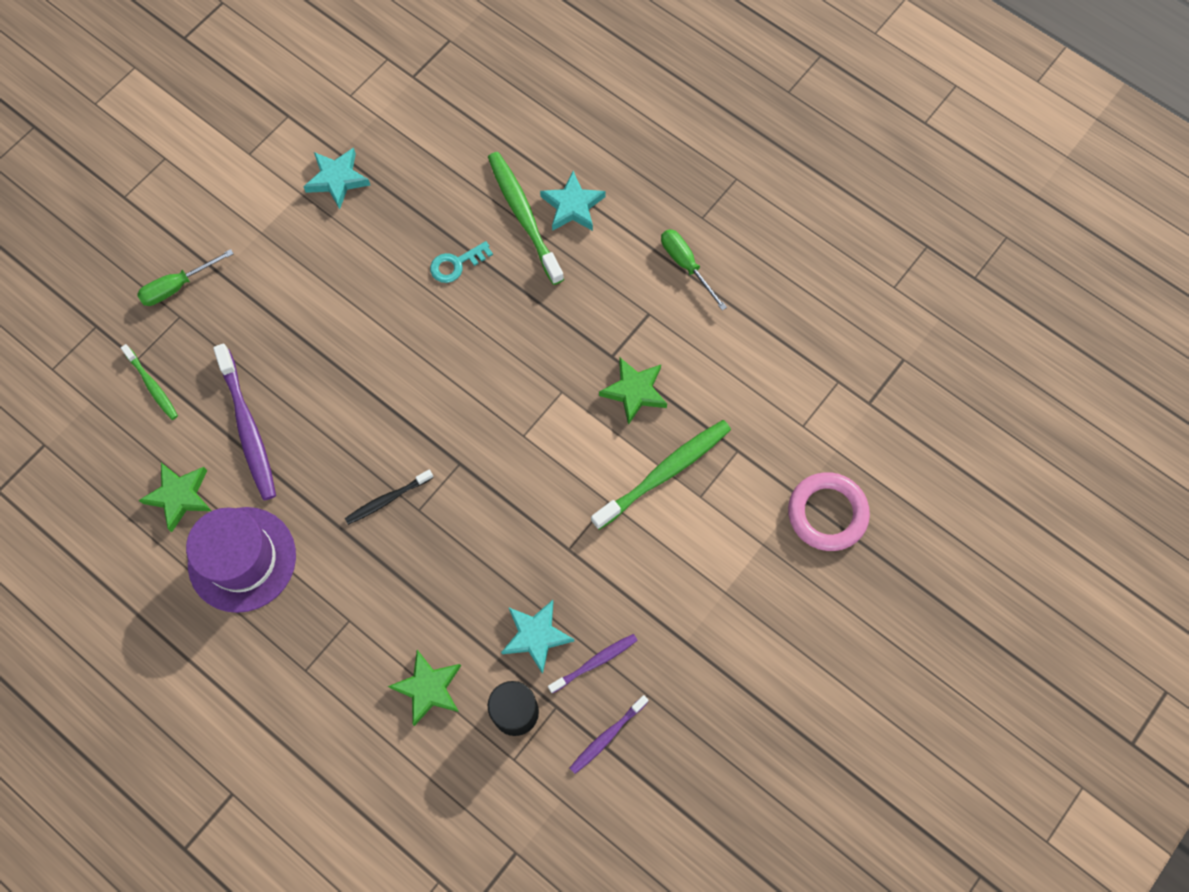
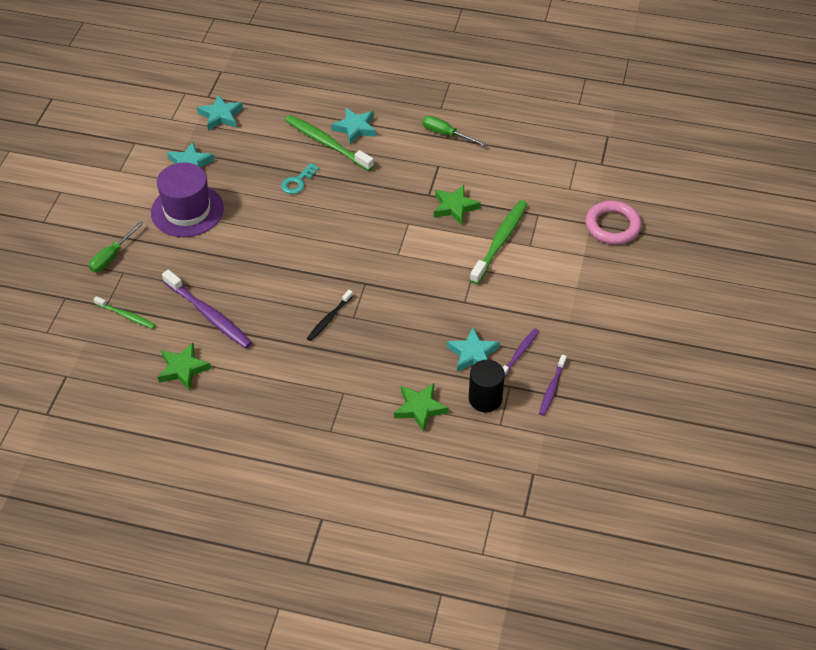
camera: 25 degrees left, 20 degrees down
(242, 559) = (249, 387): purple hat -> purple hat (187, 210)
(413, 115) = (221, 116): none -> turquoise star

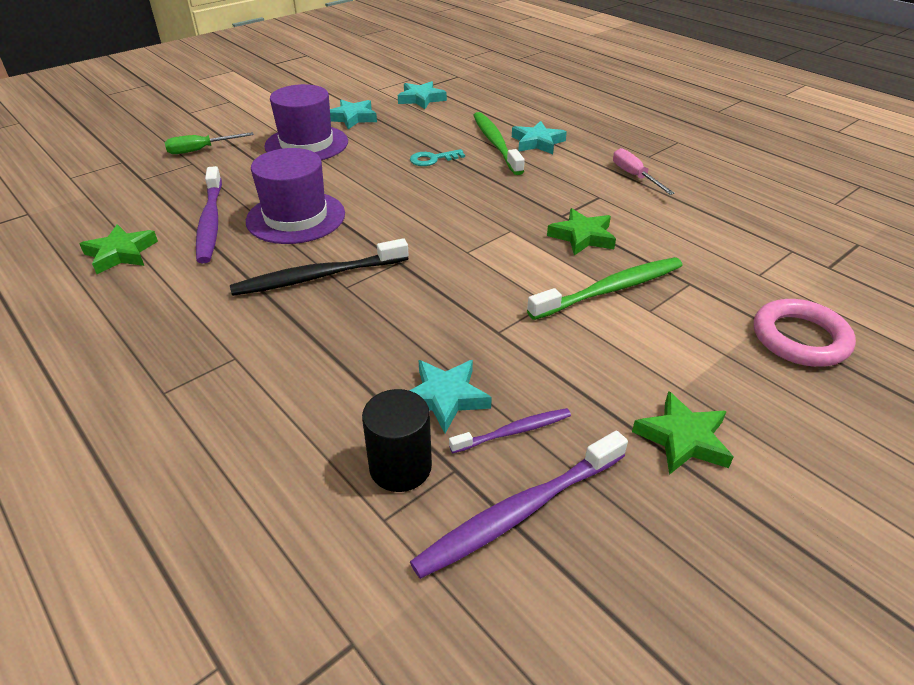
camera: 35 degrees right, 10 degrees down
(126, 316) = (144, 192): green toothbrush -> none
(262, 282) = (296, 217): none -> purple hat
(329, 319) = (318, 276): black toothbrush -> black toothbrush, size x1.77
(420, 408) = (299, 428): green star -> green star (683, 438)
(446, 134) = (634, 176): green screwdriver -> pink screwdriver
(552, 388) = (519, 512): purple toothbrush -> purple toothbrush, size x1.77

